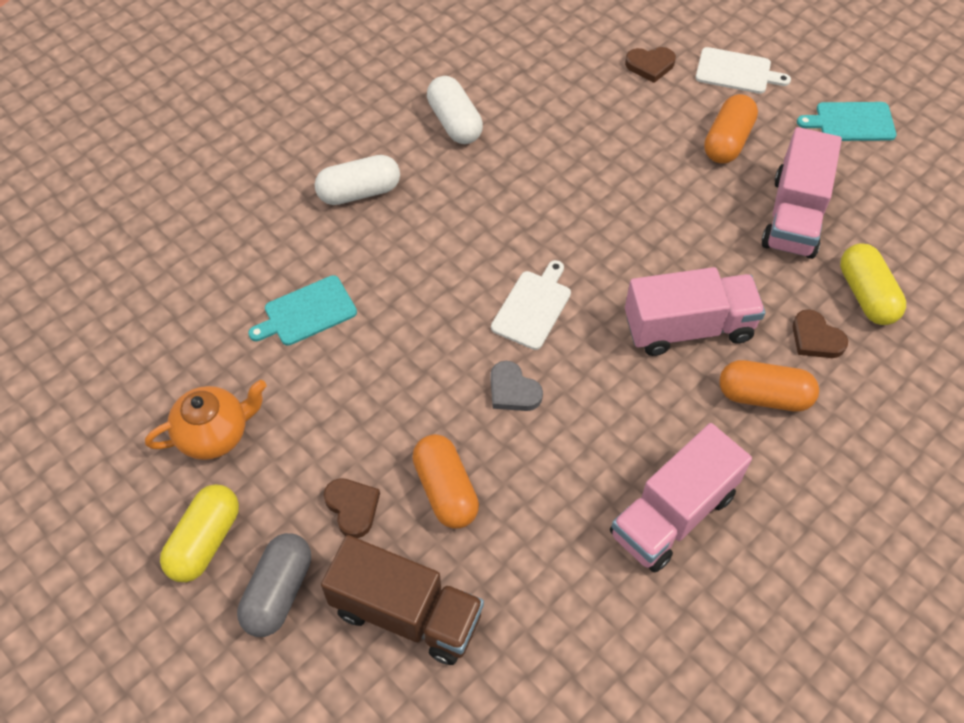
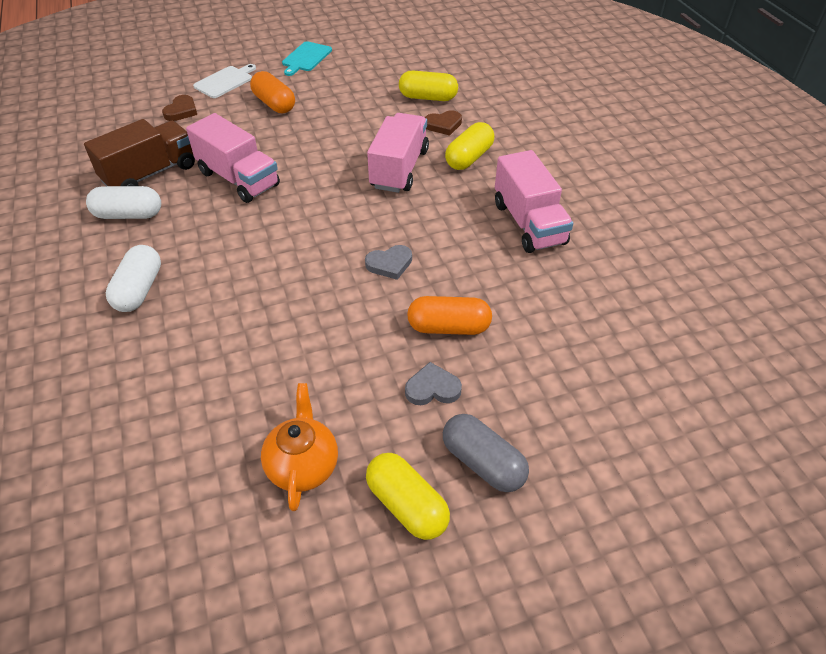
camera: 65 degrees left, 10 degrees down
(306, 312) = (228, 361): turquoise cutting board -> none
(352, 508) = (432, 388): brown heart -> grey heart
(406, 613) = (539, 384): brown truck -> brown truck (150, 174)
(533, 307) = (329, 231): white cutting board -> none
(764, 396) = (469, 158): orange capsule -> yellow capsule
(794, 216) = (352, 101): pink truck -> pink truck (238, 179)

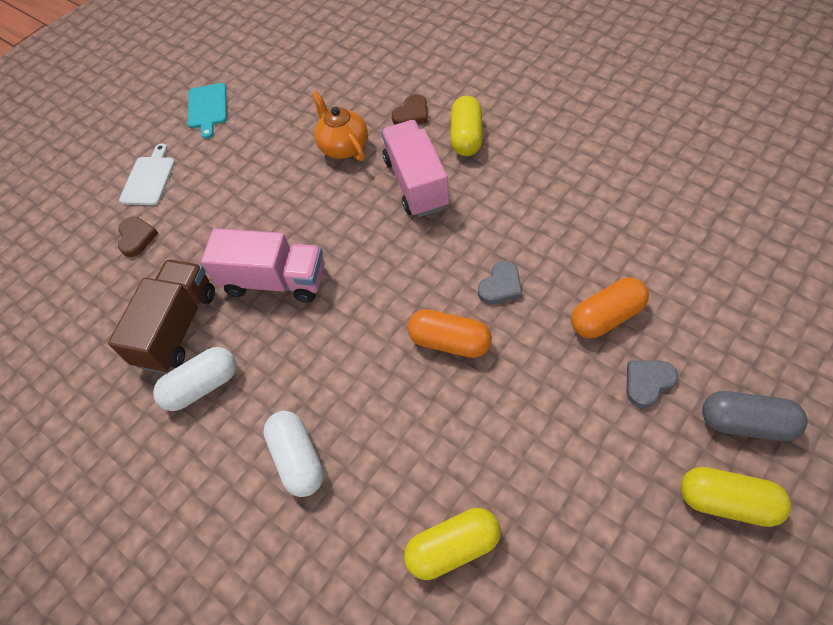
camera: 25 degrees left, 10 degrees up
(274, 104) = (227, 177): orange capsule -> orange capsule (450, 342)
(303, 465) = (616, 527): orange teapot -> orange teapot (343, 147)
(428, 97) = (370, 92): yellow capsule -> yellow capsule (453, 547)
(528, 223) = (577, 175): pink truck -> none

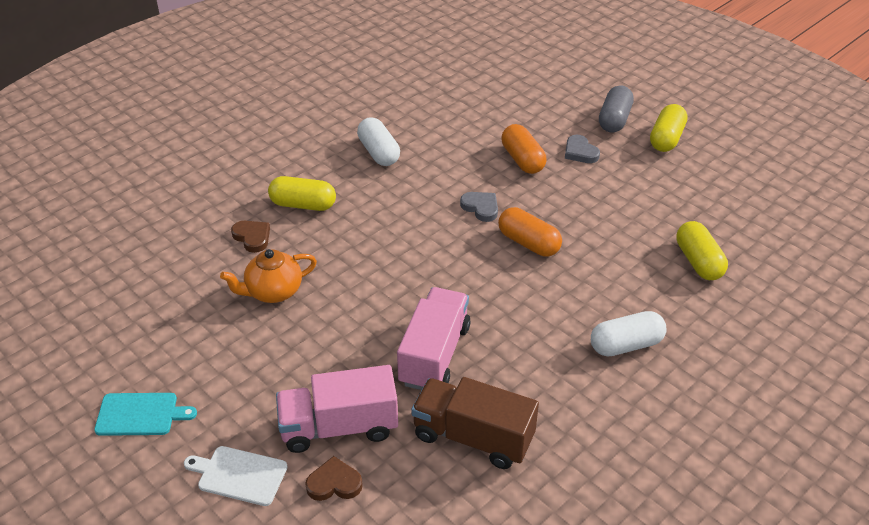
camera: 90 degrees left, 15 degrees down
(202, 386) = (546, 414): white capsule -> white capsule (379, 152)
(416, 183) = (347, 244): pink truck -> pink truck (339, 427)
(450, 342) = (528, 243): orange capsule -> orange capsule turned 75 degrees counterclockwise

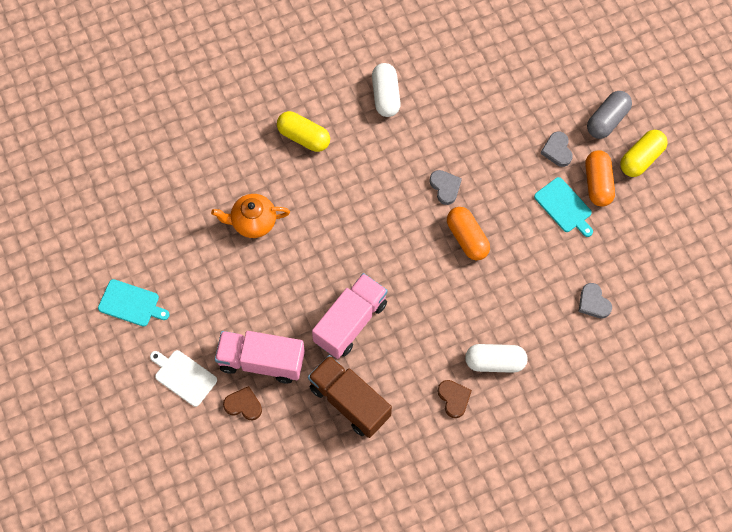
camera: 20 degrees right, 25 degrees up
(252, 237) = (253, 160): brown heart -> brown heart (454, 398)
(522, 160) = (503, 143): orange capsule -> orange capsule (598, 183)
(615, 192) = (564, 207): none -> turquoise cutting board
(698, 262) = (593, 303): yellow capsule -> grey heart

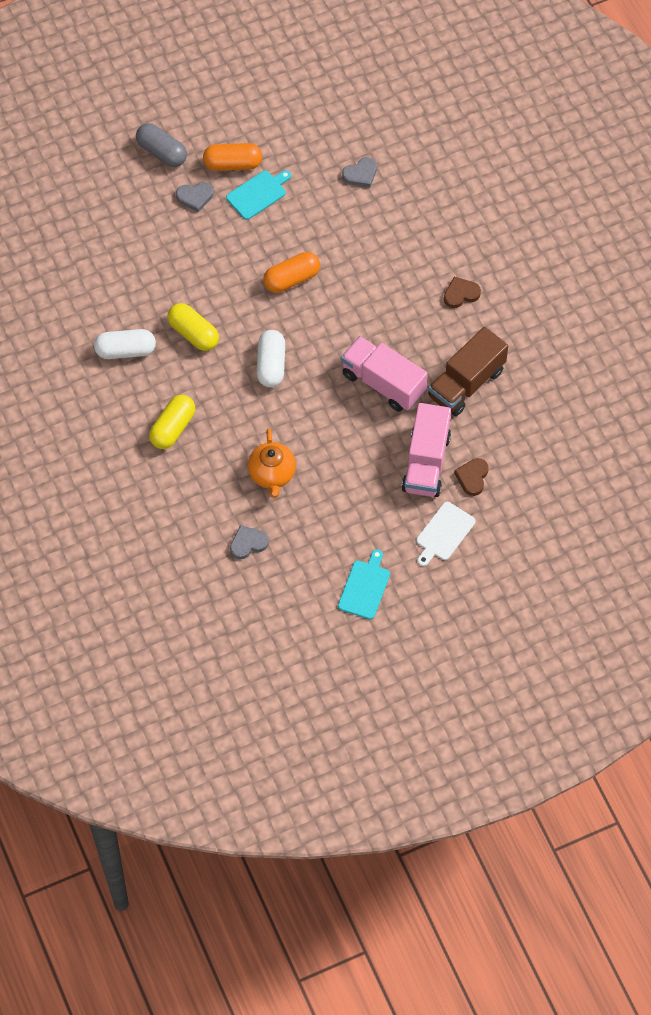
camera: 90 degrees left, 5 degrees down
(445, 187) = (235, 297): grey heart -> grey heart (248, 543)
(495, 362) = (423, 258): white capsule -> white capsule (271, 365)
(641, 158) = (206, 126): yellow capsule -> yellow capsule (193, 333)

